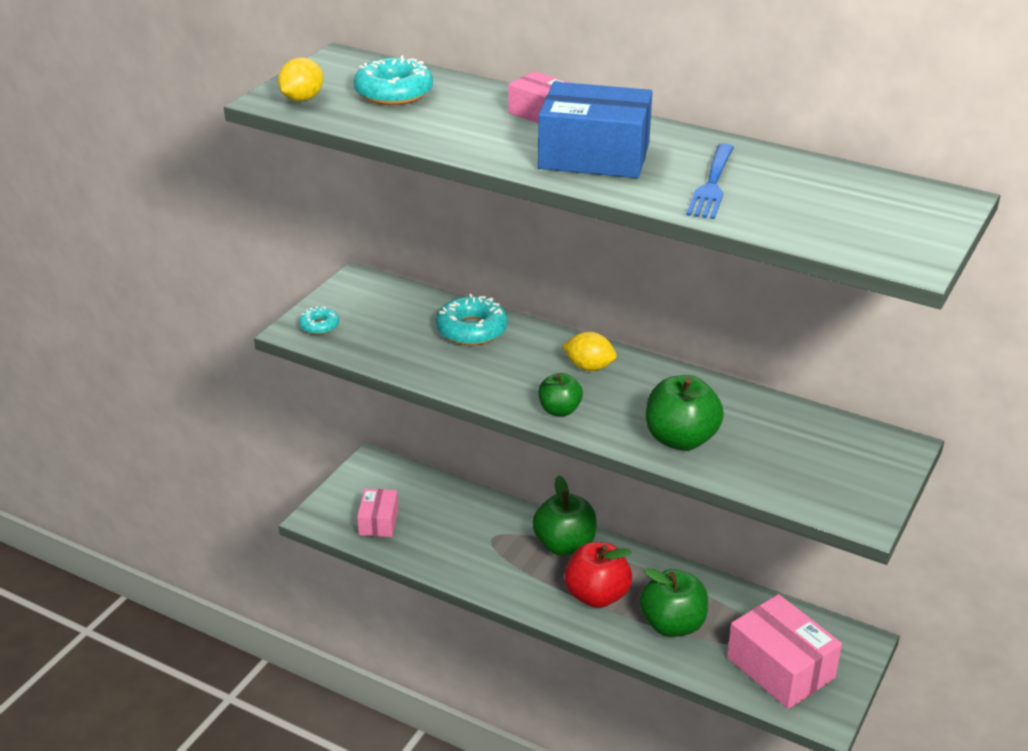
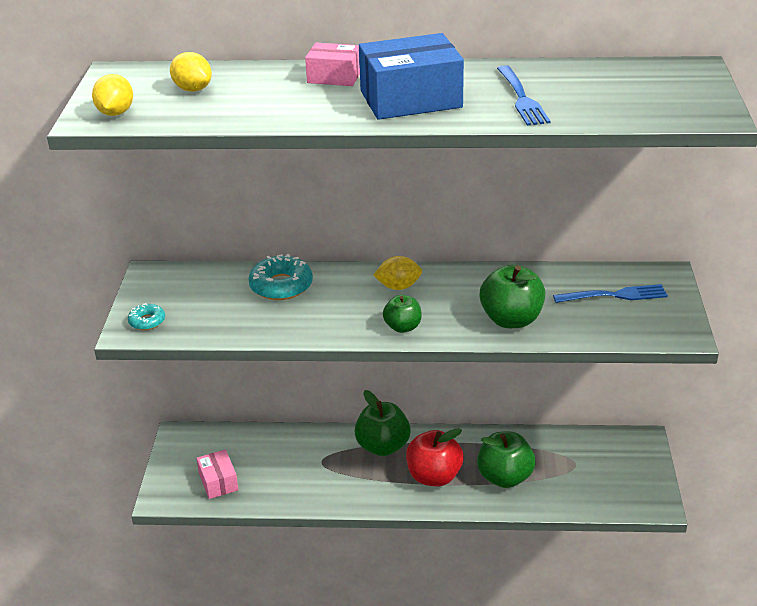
camera: 25 degrees left, 0 degrees up
(394, 92) = (193, 89): turquoise donut -> yellow lemon
(780, 668) = (602, 480): pink box -> none
(818, 450) = (614, 295): none -> blue fork

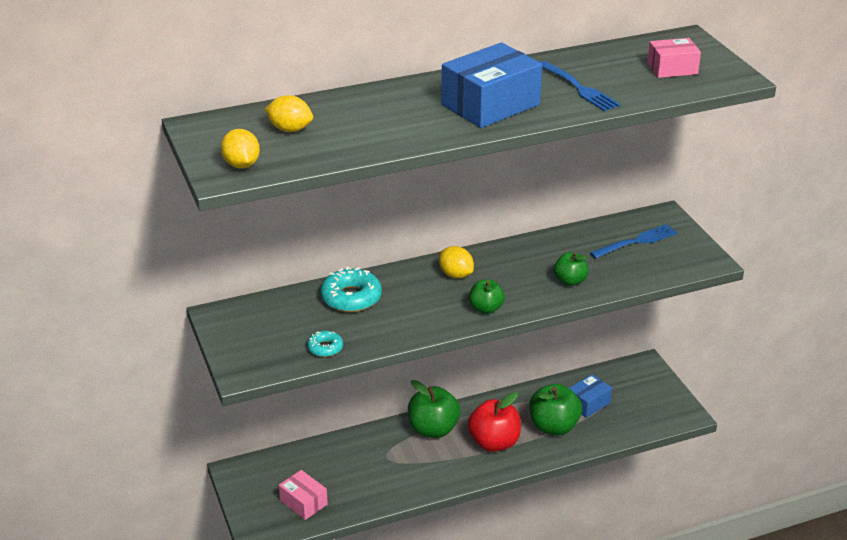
camera: 25 degrees left, 0 degrees up
(147, 321) = (252, 359): turquoise donut -> turquoise donut (325, 348)
(334, 77) = (405, 95): pink box -> pink box (672, 68)
(398, 287) = (455, 274): yellow lemon -> yellow lemon turned 75 degrees clockwise
(511, 320) = (570, 281): green apple -> green apple, size x0.60
(556, 463) = (588, 403): none -> blue box

